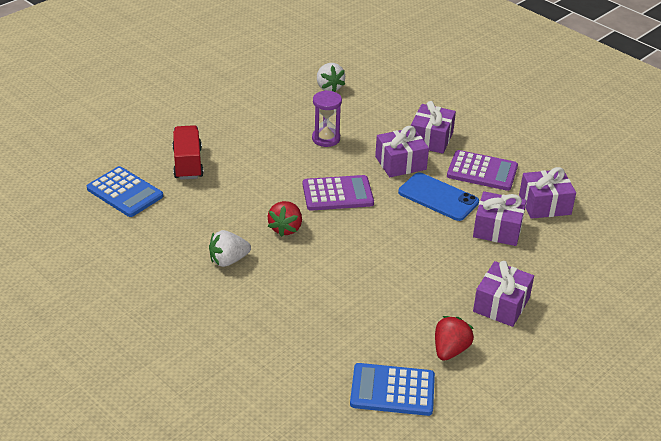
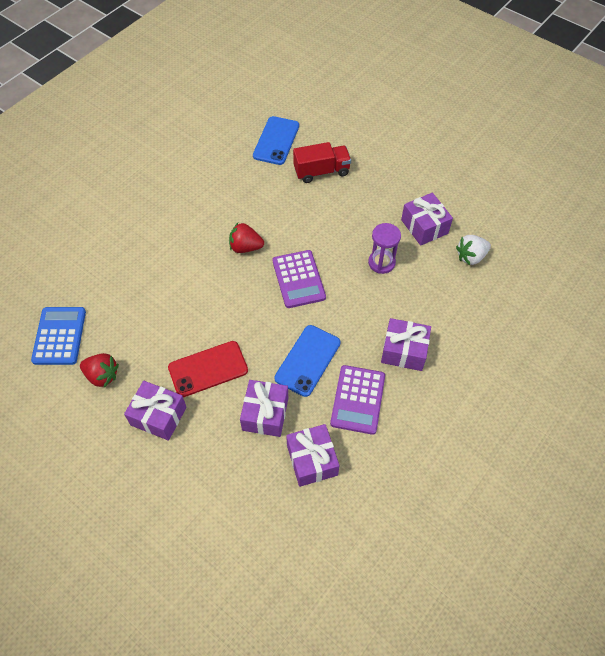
camera: 85 degrees right, 20 degrees up
(125, 192) = (276, 141): blue calculator -> blue phone
(228, 260) = (202, 215): white strawberry -> none
(400, 163) = (356, 326): purple gift -> purple gift (424, 226)
(445, 266) = (208, 369): none -> red phone

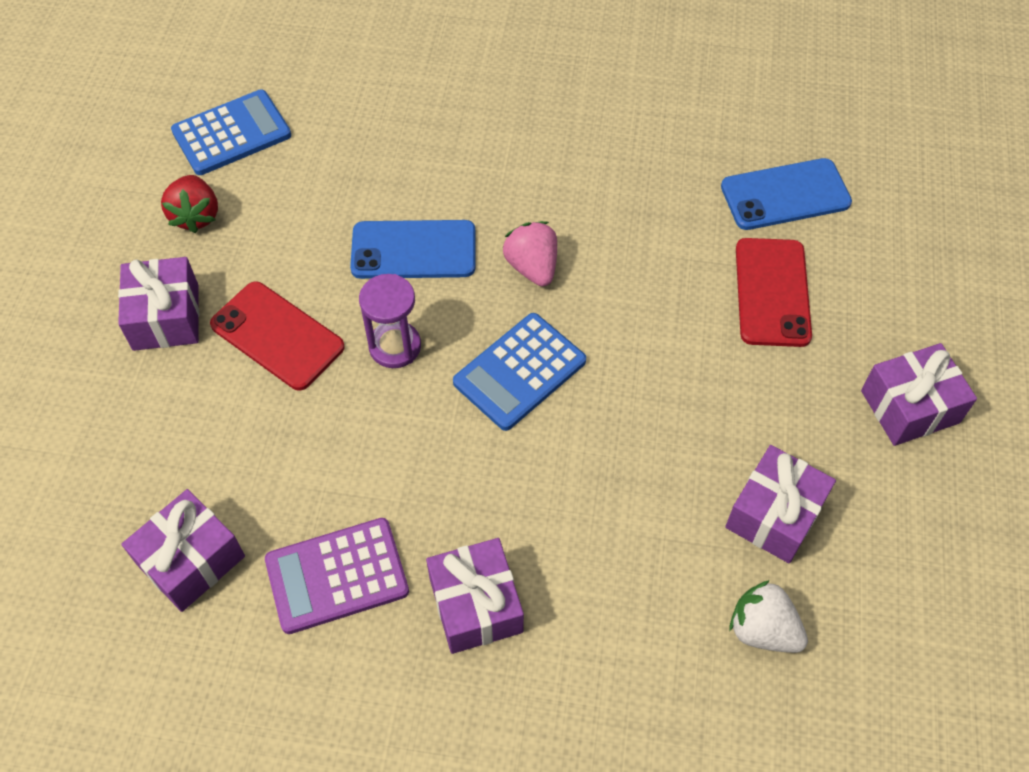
camera: 60 degrees right, 0 degrees up
(245, 247) = (532, 267): red strawberry -> pink strawberry
(265, 414) = (240, 452): purple gift -> purple gift (909, 406)
(298, 279) = (520, 372): purple calculator -> blue calculator
(307, 360) = (370, 463): blue phone -> blue phone (413, 250)
(321, 171) = (772, 292): red truck -> red phone
(381, 262) = (641, 481): purple hourglass -> purple hourglass (395, 346)

